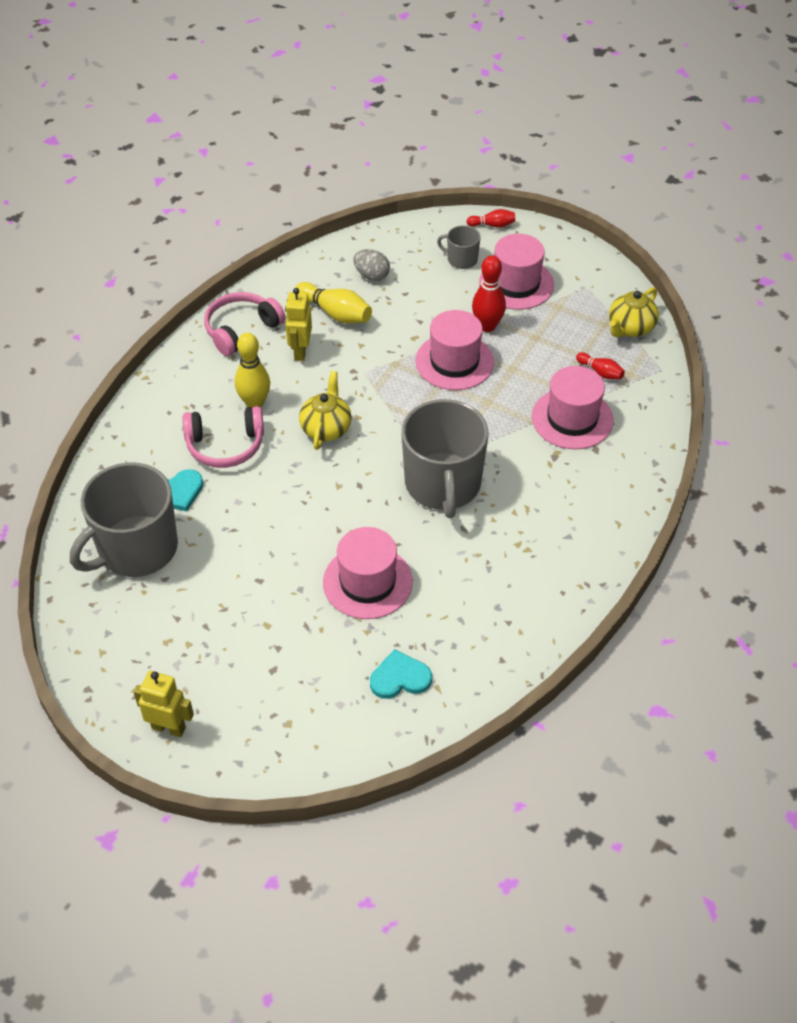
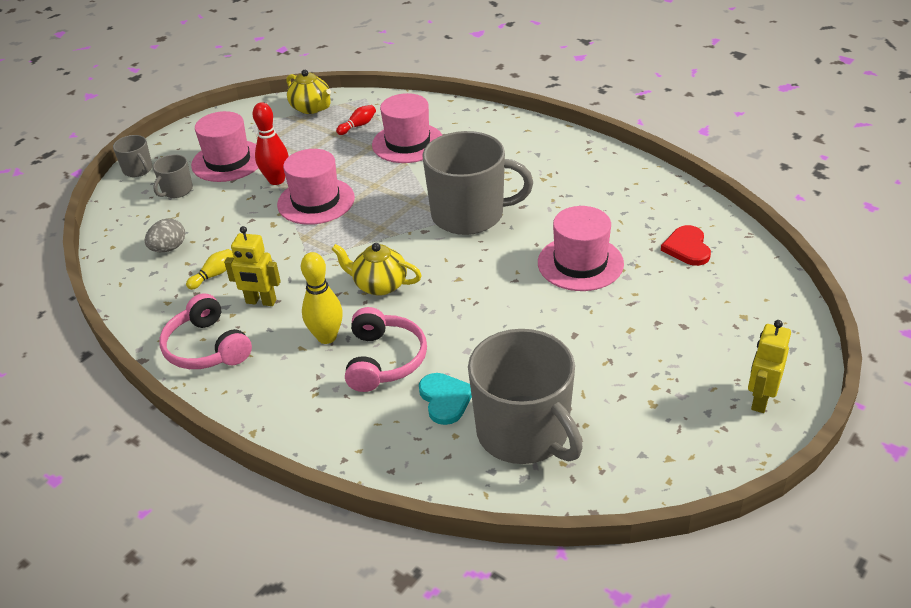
camera: 80 degrees left, 10 degrees down
(335, 313) = (214, 275): yellow bowling pin -> yellow bowling pin, size x0.58
(400, 678) = (687, 248): turquoise heart -> red heart
(492, 225) = (138, 170): red bowling pin -> grey mug

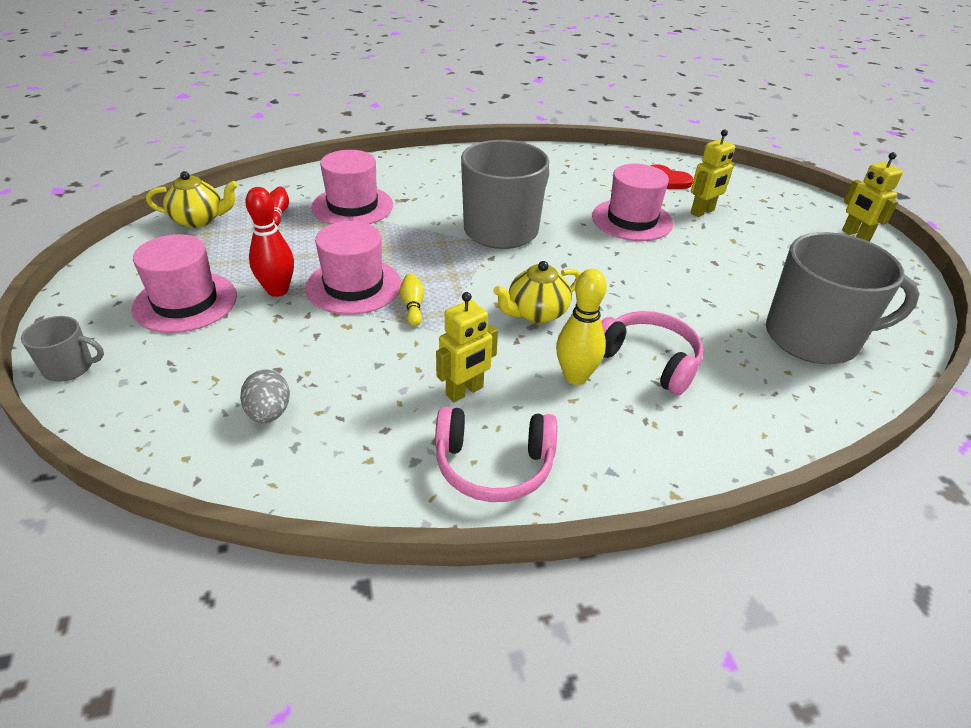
camera: 55 degrees left, 0 degrees up
(177, 190) = (169, 358): grey mug -> none
(214, 275) = (372, 402): yellow bowling pin -> yellow bowling pin (413, 306)
(445, 399) = (736, 354): turquoise heart -> none
(657, 292) = (702, 212): none -> yellow robot

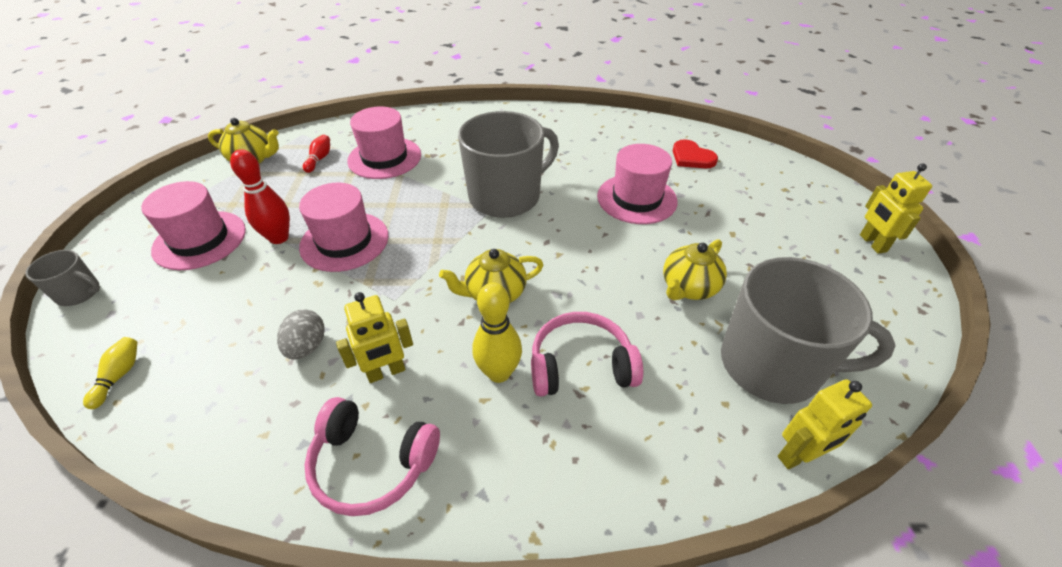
camera: 15 degrees right, 5 degrees up
(269, 413) = (206, 366): grey egg -> grey egg (307, 347)
(413, 306) = (385, 270): yellow bowling pin -> yellow bowling pin (119, 376)
(648, 360) = (581, 365): pink headphones -> pink headphones turned 60 degrees counterclockwise
(702, 212) = (714, 197): yellow robot -> yellow robot (798, 455)
(715, 287) = (688, 287): none -> yellow teapot

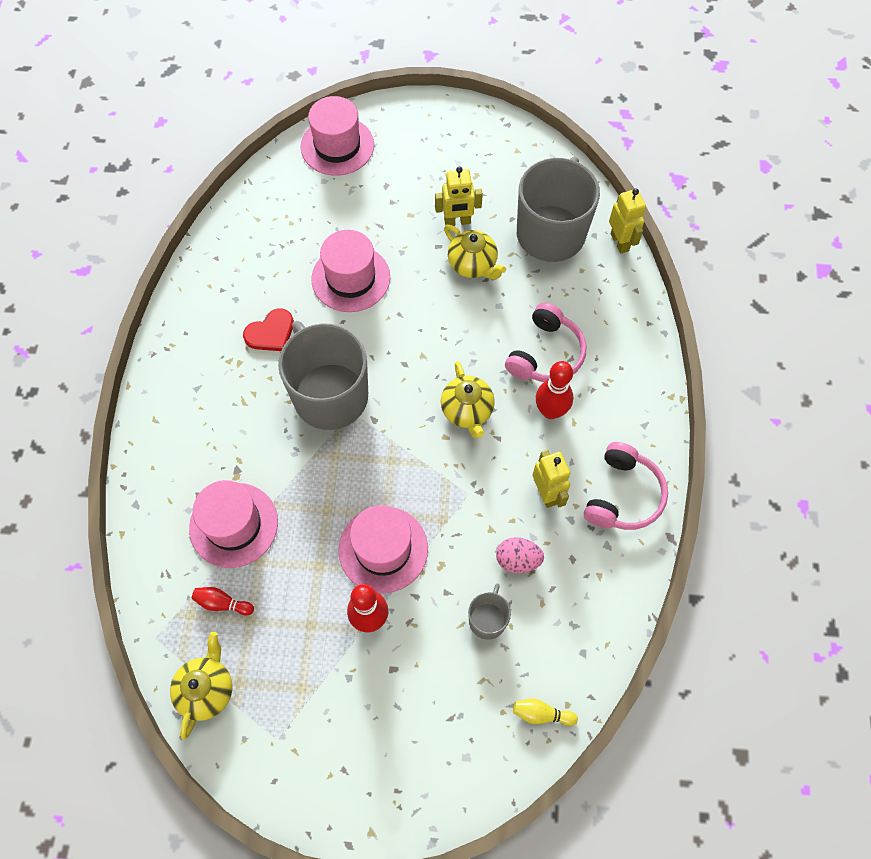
camera: 85 degrees left, 20 degrees up
(79, 293) = (435, 805): grey mug -> grey mug (487, 619)
(200, 240) = (363, 704): pink hat -> pink hat (337, 146)
(307, 347) = (517, 560): grey egg -> pink egg
(499, 373) = (550, 411): yellow bowling pin -> red bowling pin
(581, 365) = (546, 354): pink headphones -> pink headphones turned 150 degrees counterclockwise
(692, 157) = (288, 215): red heart -> red heart (271, 333)
(872, 243) = (434, 122): yellow robot -> yellow robot (457, 221)

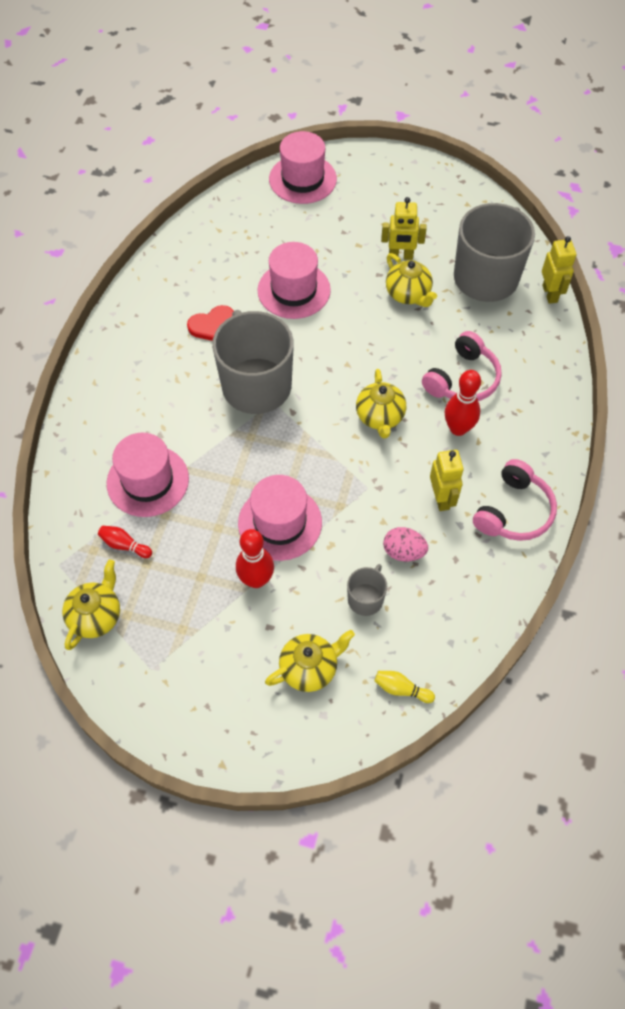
camera: 10 degrees right, 5 degrees down
(443, 708) = (309, 668): none -> yellow teapot

